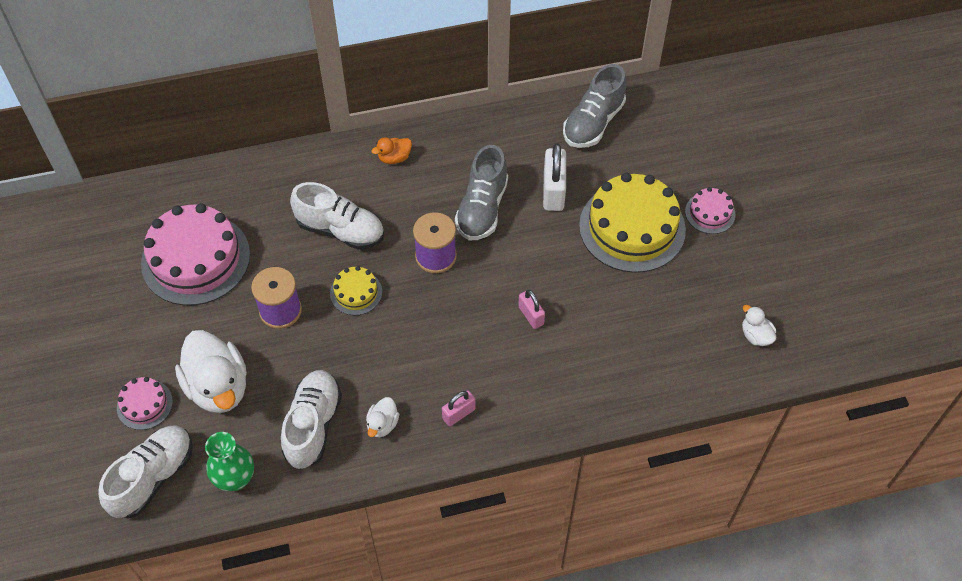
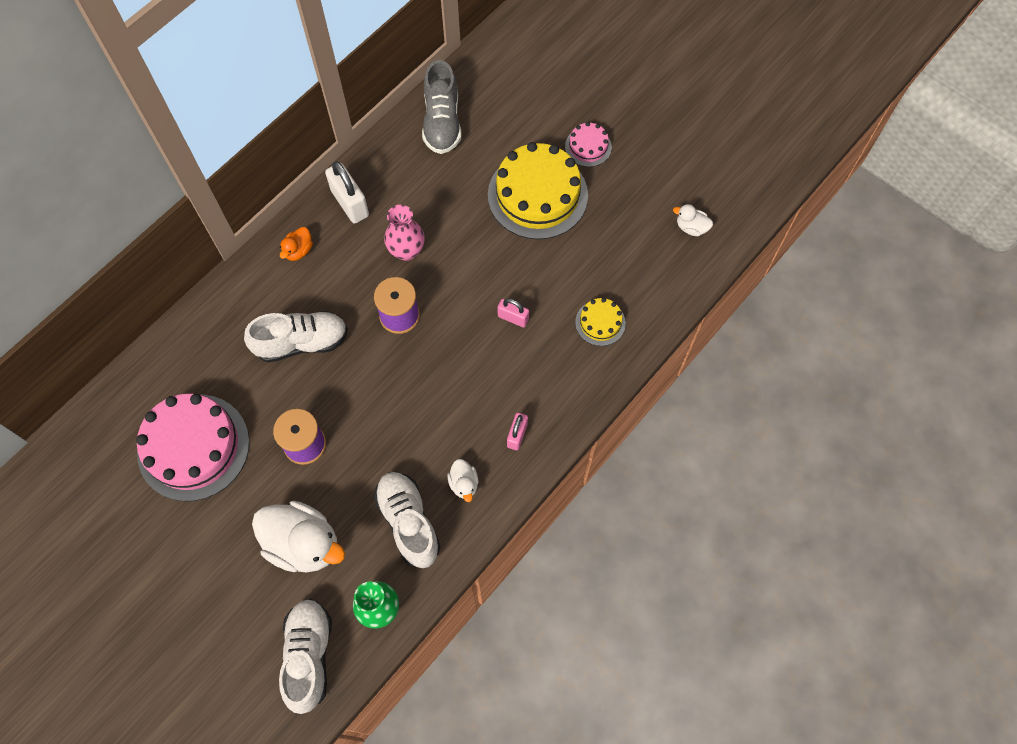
camera: 35 degrees left, 10 degrees up
(144, 404) = (251, 601): pink cake -> none
(356, 292) = (357, 388): yellow cake -> yellow cake (600, 323)
(482, 208) = (406, 251): grey shoe -> pink vase
(553, 191) = (453, 201): white padlock -> white padlock (350, 203)

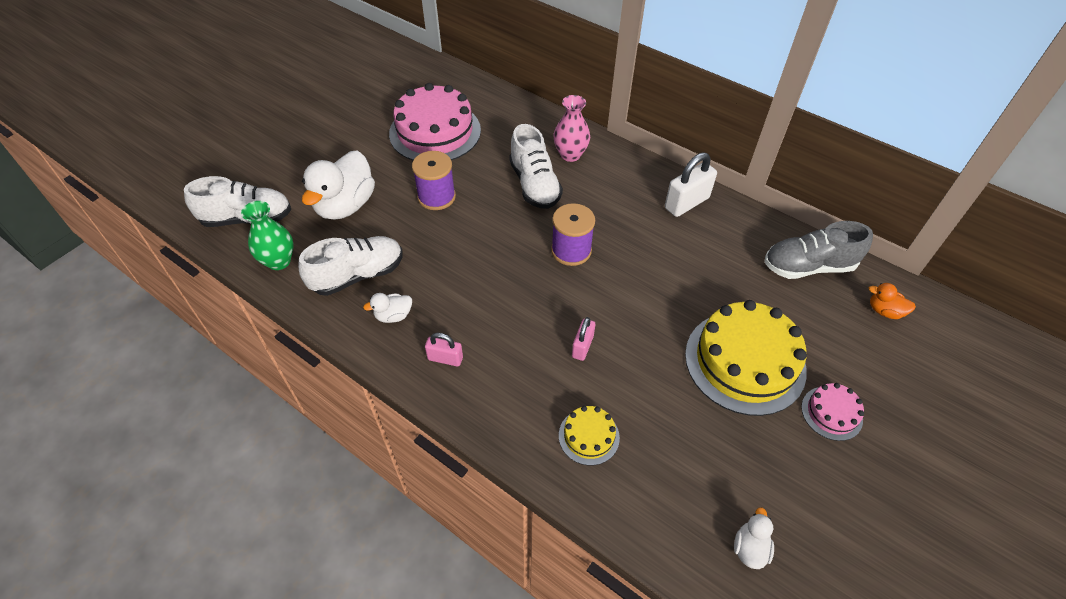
camera: 85 degrees right, 15 degrees down
(298, 250) = (626, 173): orange duck -> orange duck (884, 311)
(406, 251) = (644, 250): pink vase -> pink vase (570, 155)

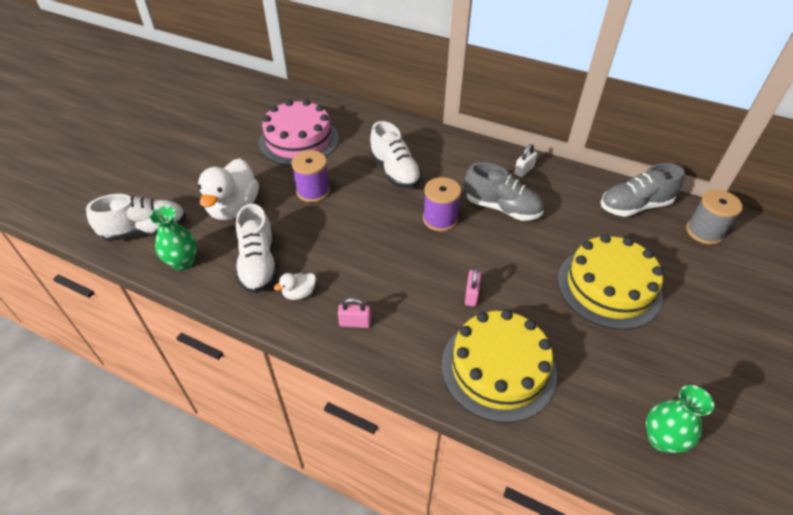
camera: 10 degrees left, 5 degrees down
(358, 275) = (259, 264): white shoe -> white shoe turned 120 degrees clockwise
(570, 155) = (418, 145): pink vase -> none
(589, 436) = (498, 368): yellow cake -> yellow cake, size x2.10
(647, 247) = (502, 208): none -> grey shoe
(686, 203) = (524, 170): white padlock -> white padlock, size x0.59
(750, 548) = (661, 439): white duck -> green vase
(831, 413) = (690, 317): pink cake -> none
(884, 311) = (704, 232): orange duck -> grey spool

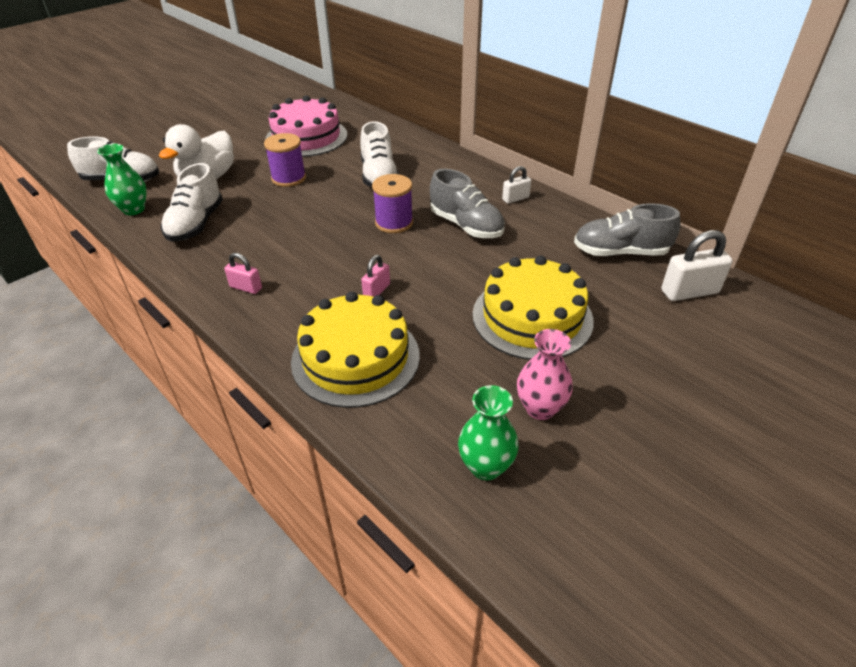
camera: 20 degrees right, 5 degrees down
(299, 293) = (214, 254): white duck -> none
(666, 372) = (540, 408): none -> pink vase
(704, 232) = (689, 292): grey spool -> white padlock

